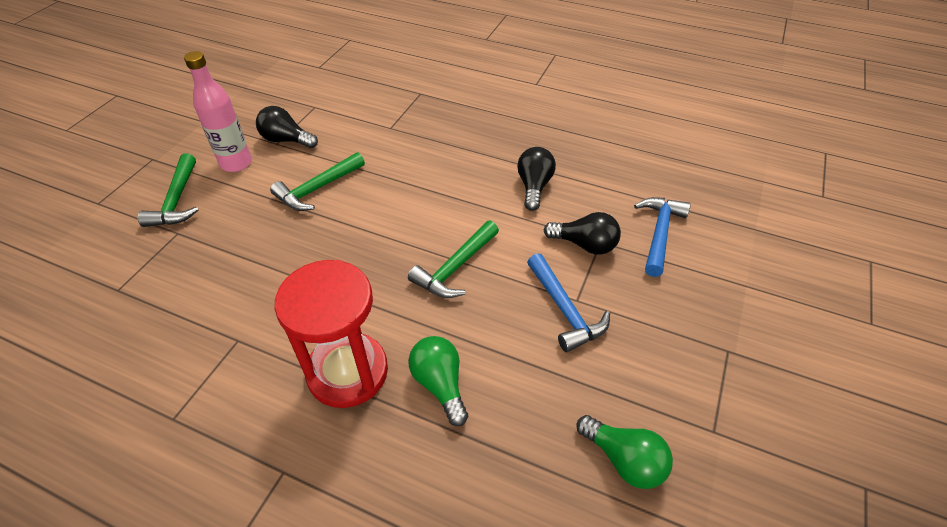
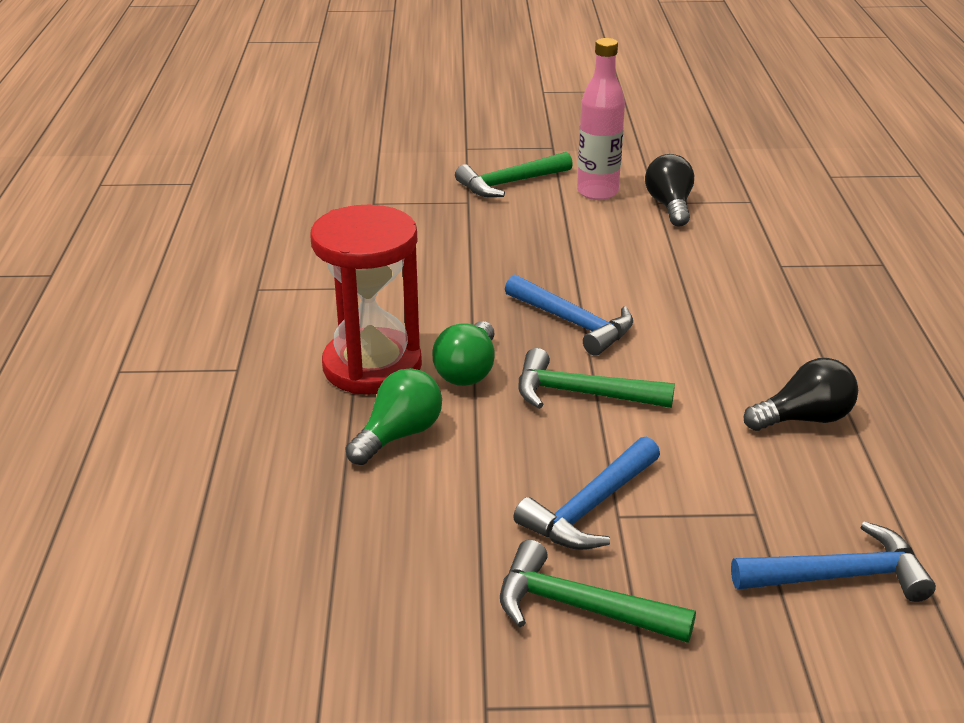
camera: 65 degrees right, 15 degrees down
(317, 189) = (613, 254): green hammer -> green hammer (580, 607)
(378, 240) = (573, 323): none -> blue hammer
(585, 245) = (733, 498): black light bulb -> none
(624, 460) = (386, 618): green light bulb -> green light bulb (468, 371)

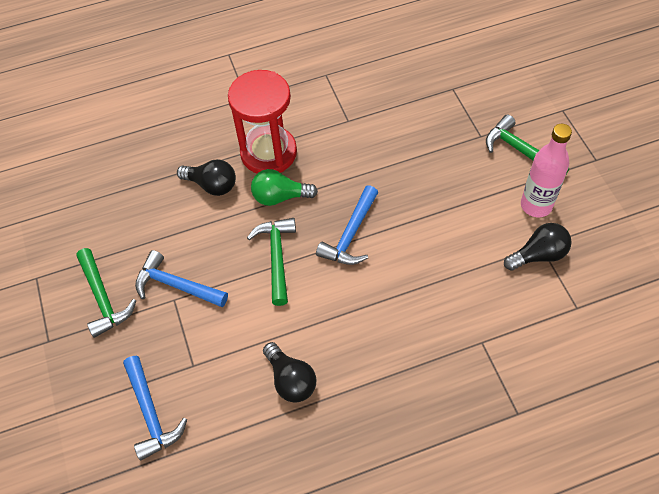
camera: 75 degrees right, 25 degrees up
(399, 435) = (212, 185): green light bulb -> black light bulb
(580, 607) = (103, 298): green hammer -> green hammer turned 150 degrees clockwise

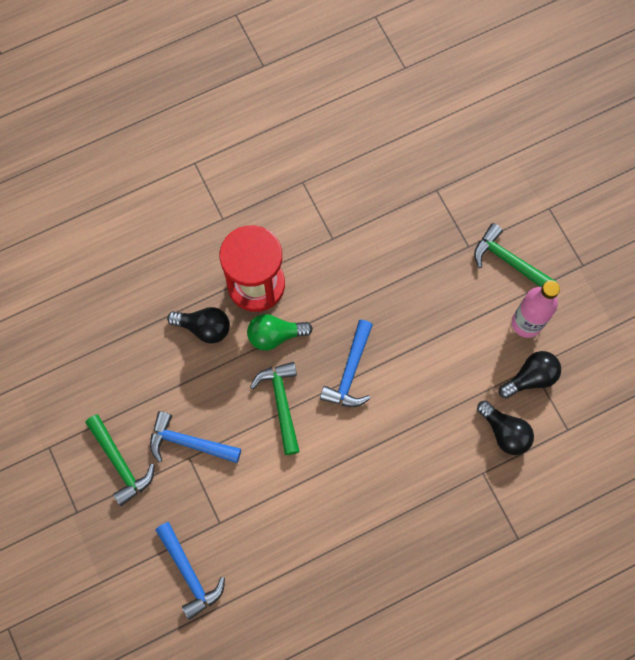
camera: 10 degrees left, 15 degrees up
(291, 380) = (312, 528): black light bulb -> black light bulb (505, 432)

